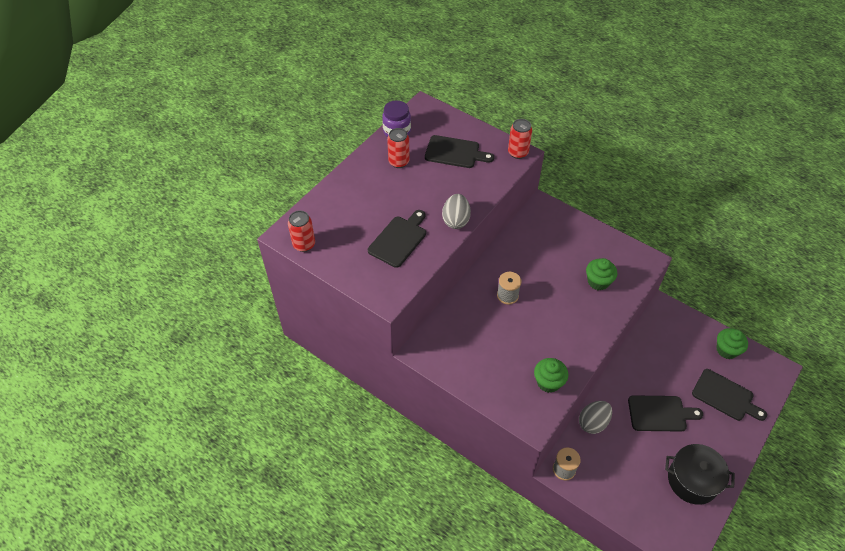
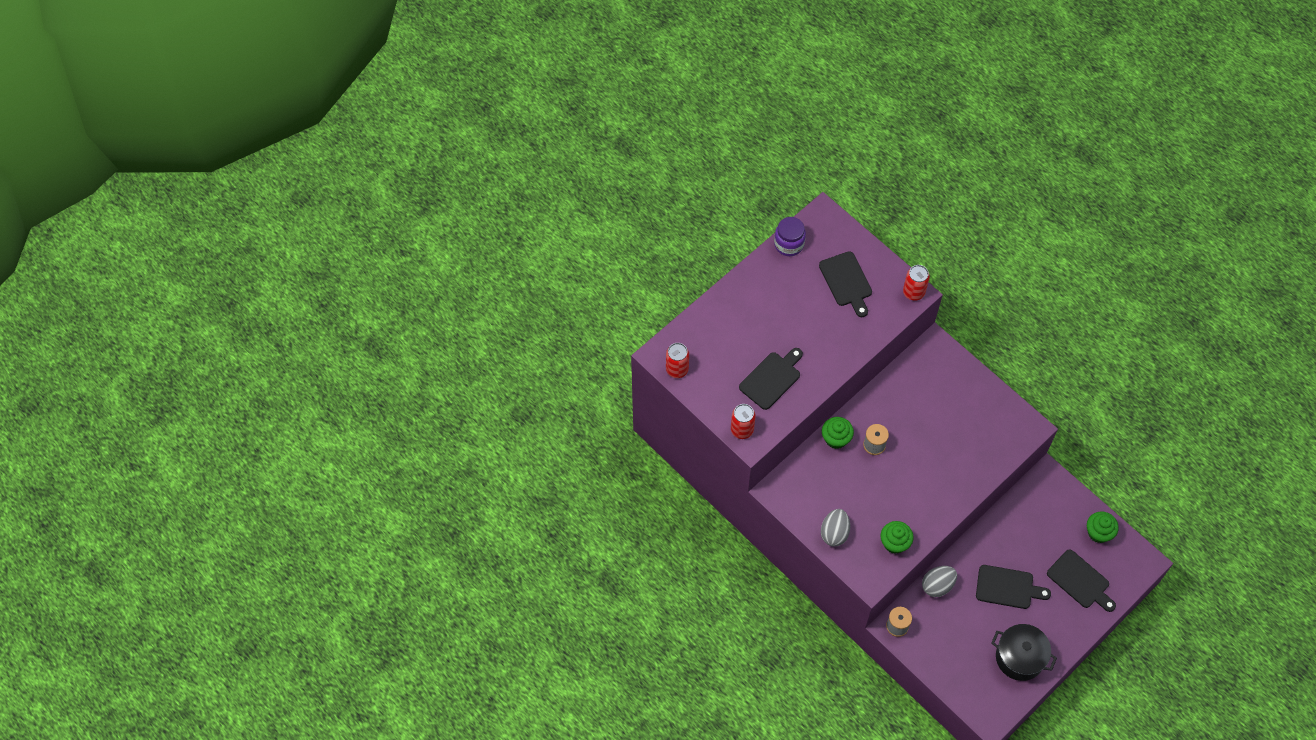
camera: 10 degrees right, 10 degrees up
(399, 162) = (785, 285): red can -> red can (742, 430)
(455, 152) = (846, 282): black cutting board -> black cutting board turned 45 degrees clockwise
(456, 220) = (832, 365): grey egg -> grey egg (834, 533)
(598, 282) = (971, 444): green cupcake -> green cupcake (836, 439)

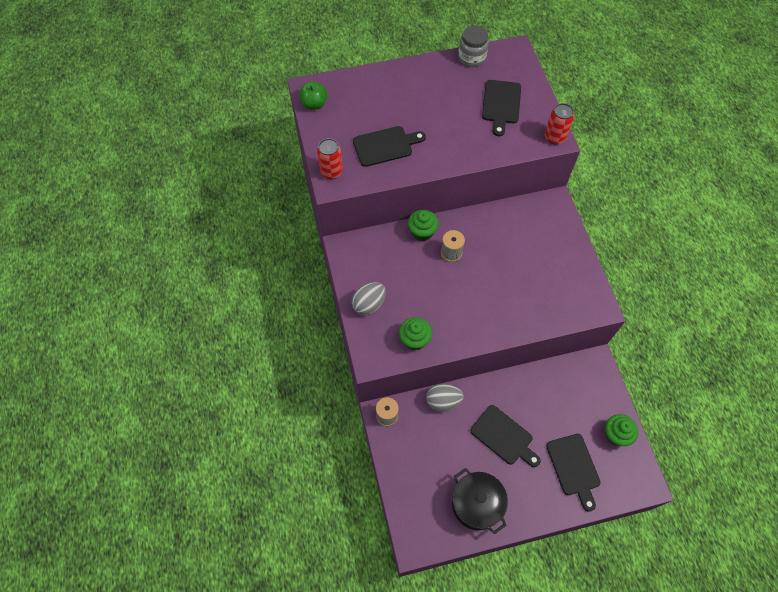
camera: 30 degrees right, 0 degrees up
(677, 369) = (314, 104): red can -> green apple
(789, 244) = (471, 58): purple jar -> grey jar

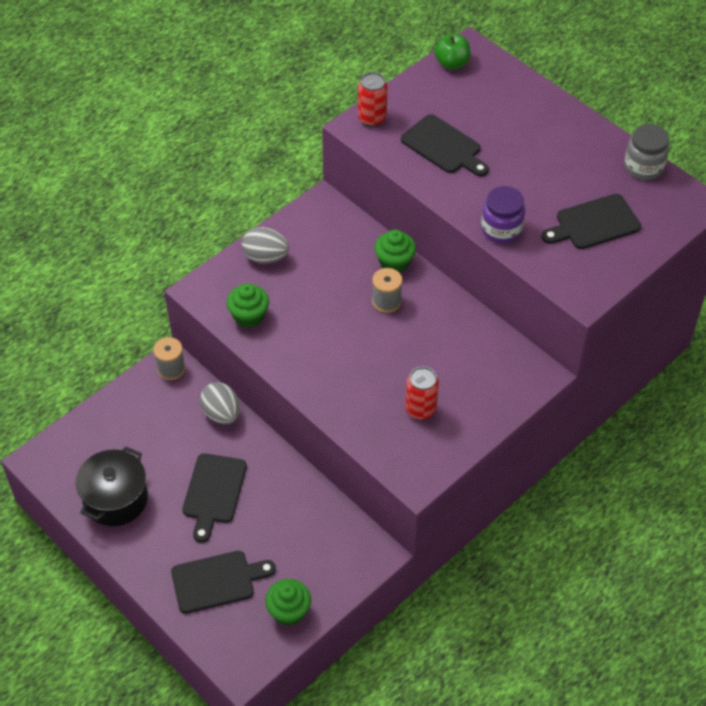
camera: 60 degrees right, 10 degrees down
(477, 152) = (501, 229): none -> purple jar
(554, 137) = (586, 294): red can -> red can (420, 409)
(574, 467) = (217, 581): black cutting board -> black cutting board turned 150 degrees counterclockwise

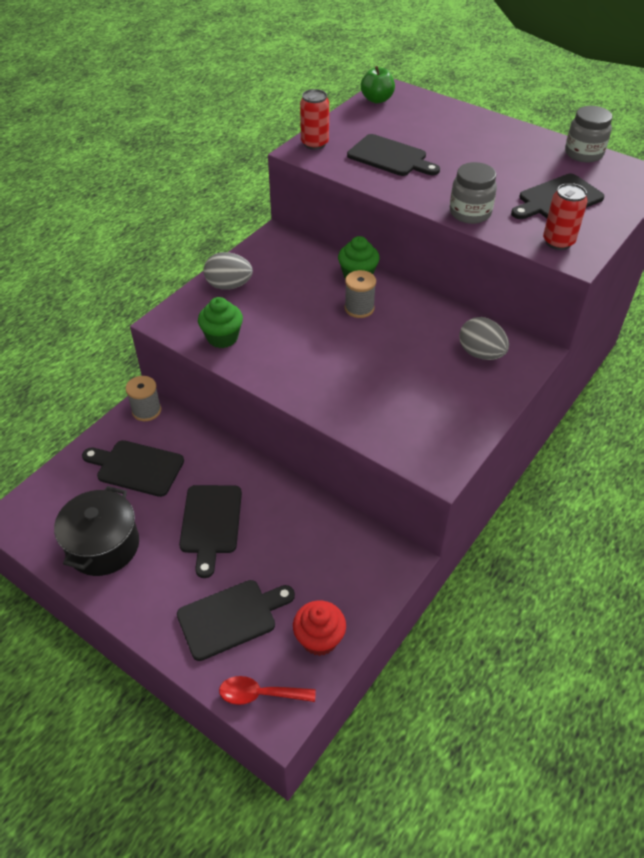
camera: 10 degrees left, 5 degrees down
(154, 427) = (136, 467): none -> black cutting board
(221, 414) = (205, 445): grey egg -> grey egg (481, 354)
(229, 649) = (260, 694): none -> red spoon
(289, 611) = (319, 639): green cupcake -> red cupcake
(420, 409) = (423, 399): red can -> red can (558, 242)
(501, 229) = (470, 213): purple jar -> grey jar

